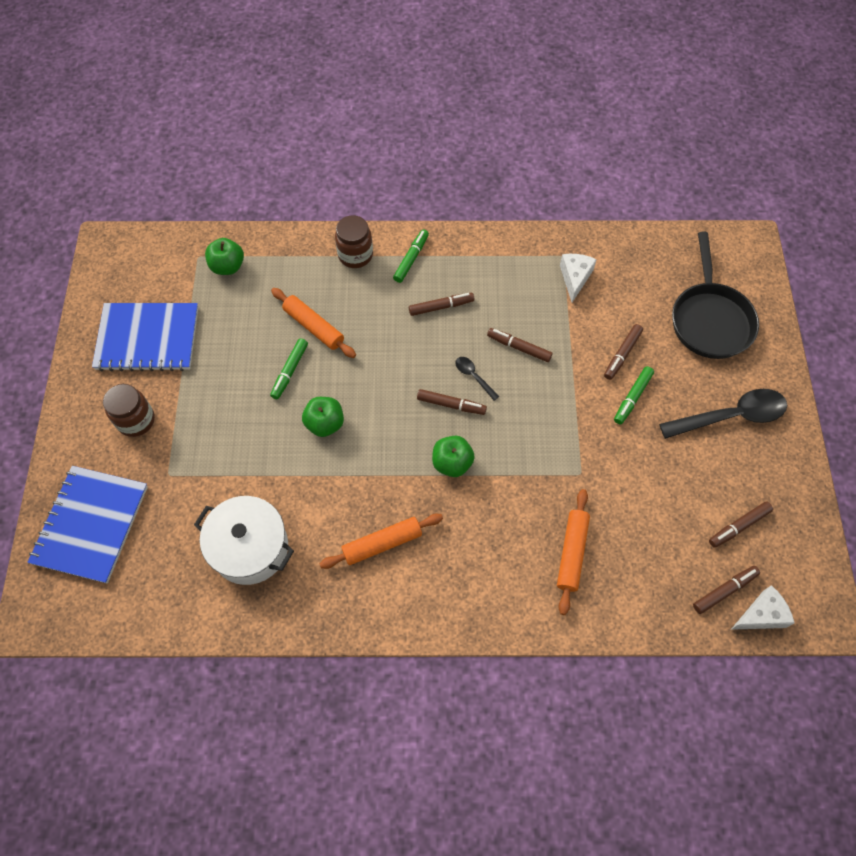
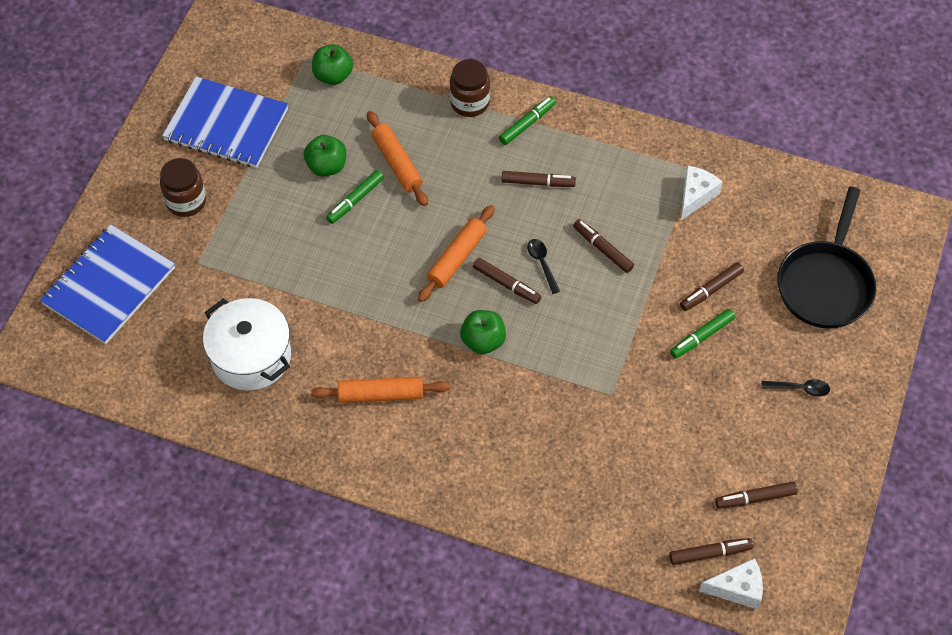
camera: 20 degrees right, 5 degrees down
(325, 424) = (370, 262): green apple -> green apple (327, 166)
(571, 553) = (568, 466): orange rolling pin -> orange rolling pin (456, 258)
(730, 416) = (799, 388): black spoon -> black spoon, size x0.46

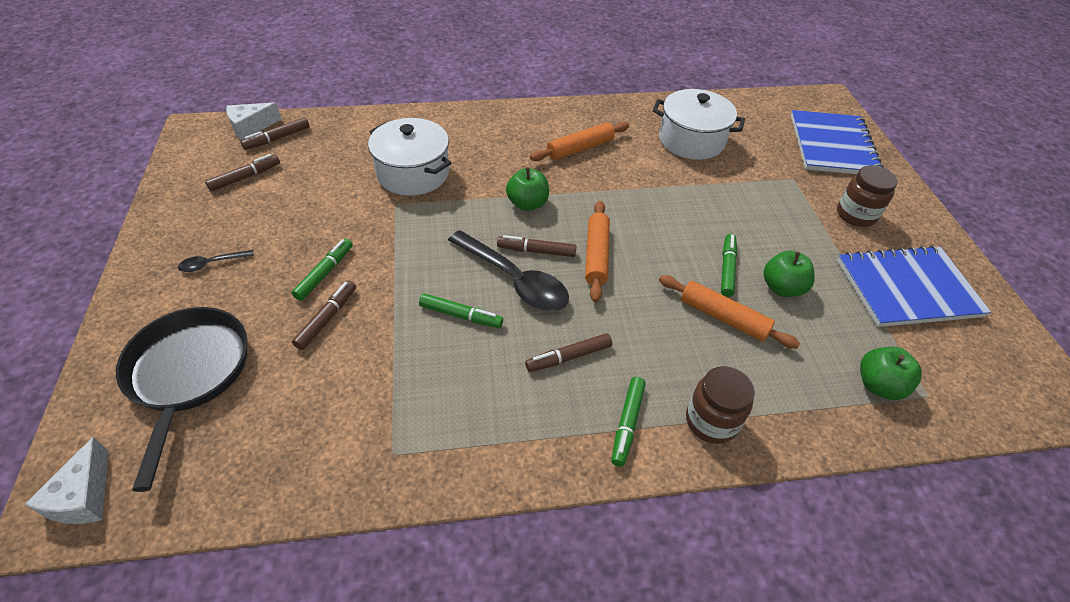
camera: 150 degrees right, 10 degrees down
(542, 263) = (514, 280): black spoon -> black spoon, size x2.16
(578, 431) = (413, 173): none -> white pot
(602, 249) = (461, 315): brown marker -> green marker
(695, 196) = (377, 417): white cheese -> white cheese (84, 496)

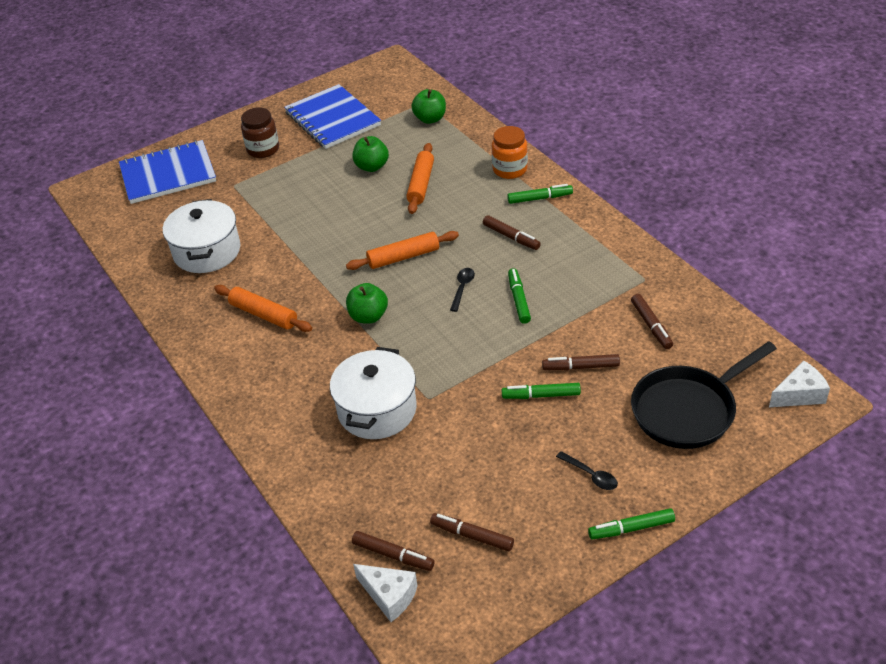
camera: 110 degrees left, 5 degrees down
(514, 280) = (462, 288): black spoon -> black spoon, size x0.46
(536, 251) = (422, 289): brown marker -> brown marker (651, 325)
(711, 421) = (510, 169): brown jar -> orange jar
(727, 269) = (370, 193): green marker -> green marker (631, 528)

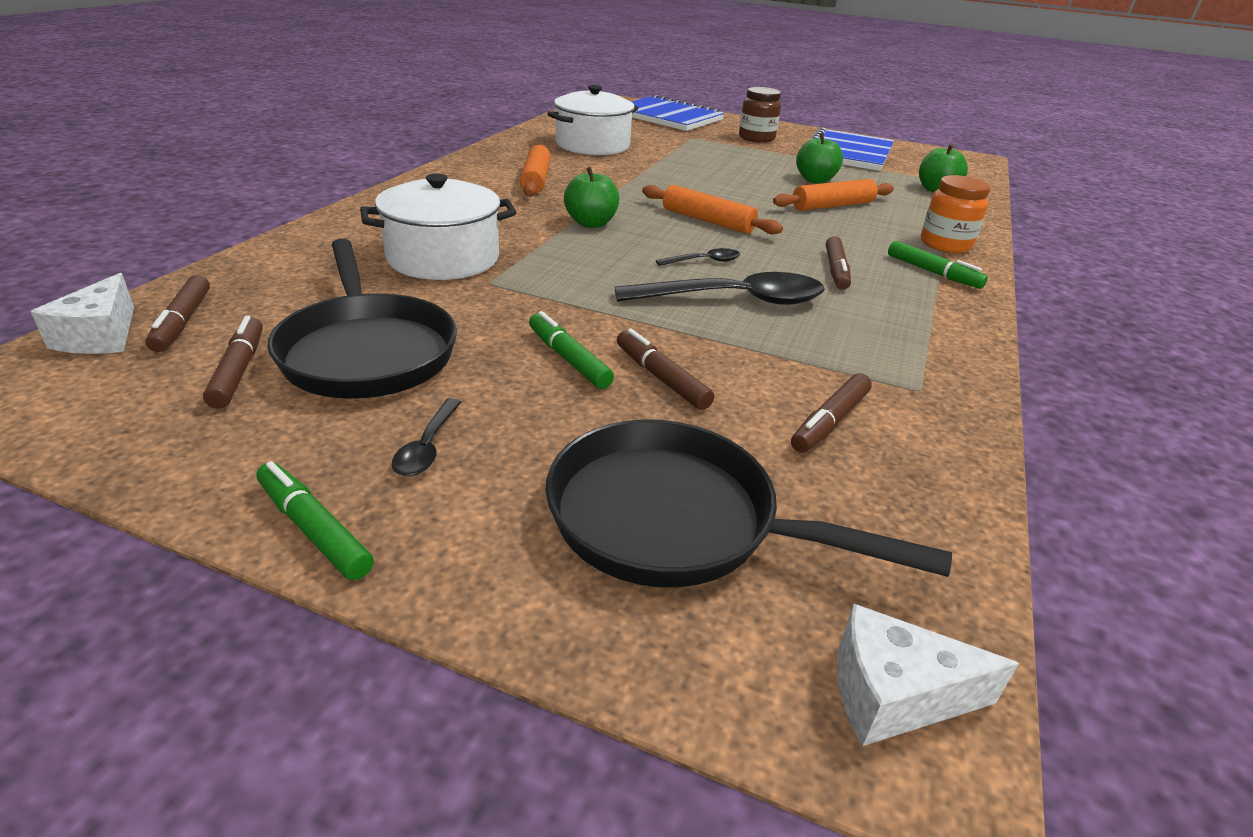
camera: 50 degrees right, 10 degrees down
(483, 477) = (366, 351): none -> black pan
(519, 300) = (733, 300): green marker -> black spoon
(799, 394) = (894, 695): white cheese -> white cheese turned 150 degrees clockwise

